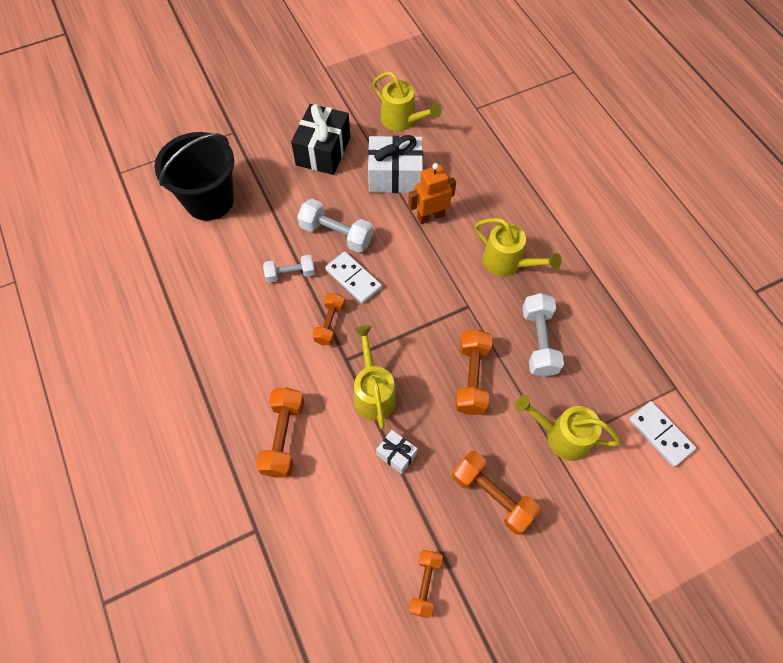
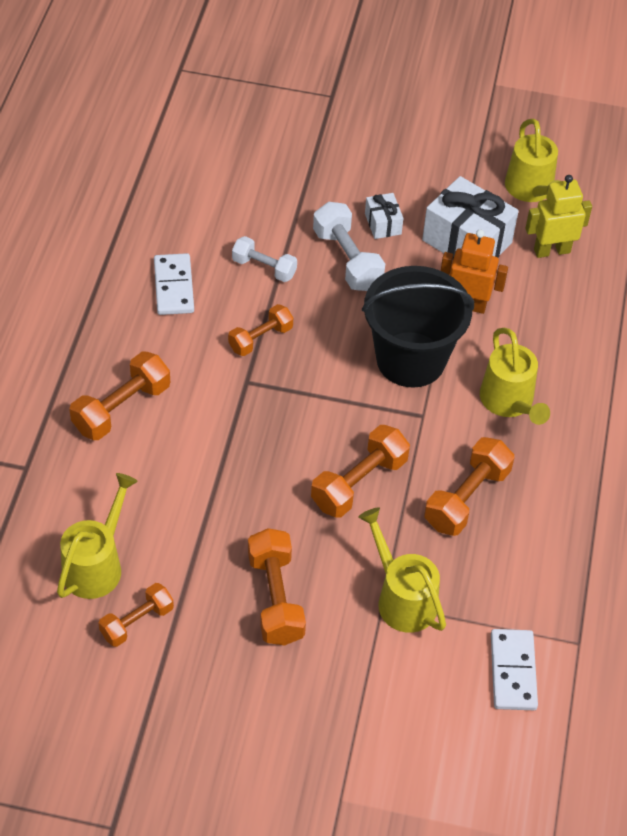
camera: 35 degrees right, 10 degrees down
(209, 200) = (246, 148): black bucket -> black bucket (410, 359)
(323, 151) = (411, 170): black gift -> none
(353, 279) = (324, 313): white domino -> white domino (173, 286)
(373, 392) = (245, 428): yellow watering can -> yellow watering can (97, 564)
(396, 454) = (215, 497): white gift -> white gift (383, 224)
(446, 151) = (551, 250): none -> yellow robot
(539, 341) = (467, 498): white dumbbell -> orange dumbbell

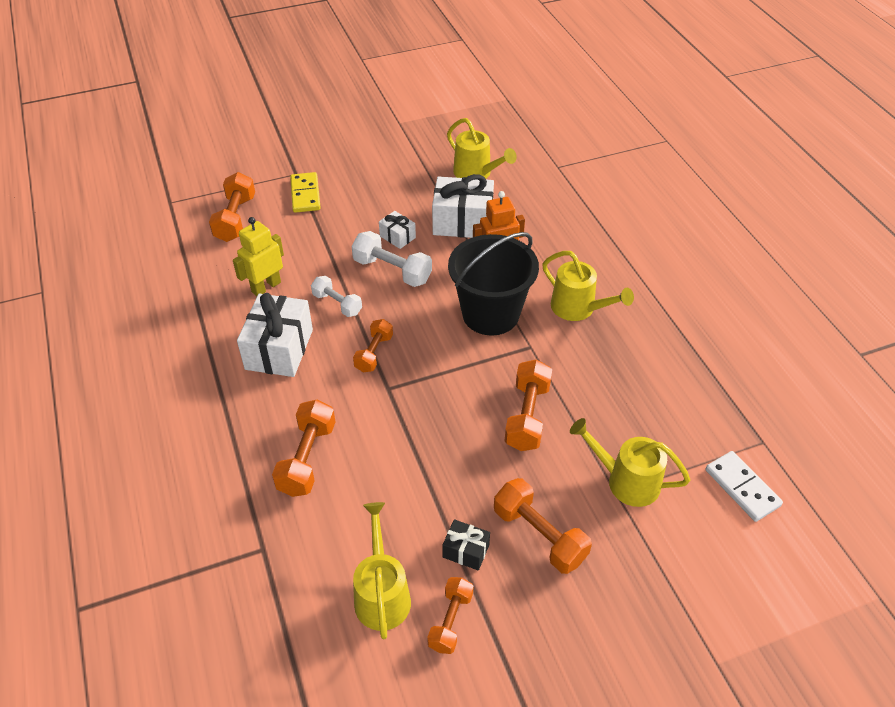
camera: 30 degrees left, 5 degrees down
(173, 286) = (279, 349): white domino -> white gift
(198, 572) = (466, 551): none -> black gift
(264, 268) = (337, 304): white dumbbell -> white dumbbell turned 45 degrees clockwise
(323, 126) = (305, 194): none -> yellow domino
(467, 498) = (607, 386): orange dumbbell -> orange dumbbell (235, 219)
(551, 250) = (521, 203): yellow robot -> yellow robot (266, 287)

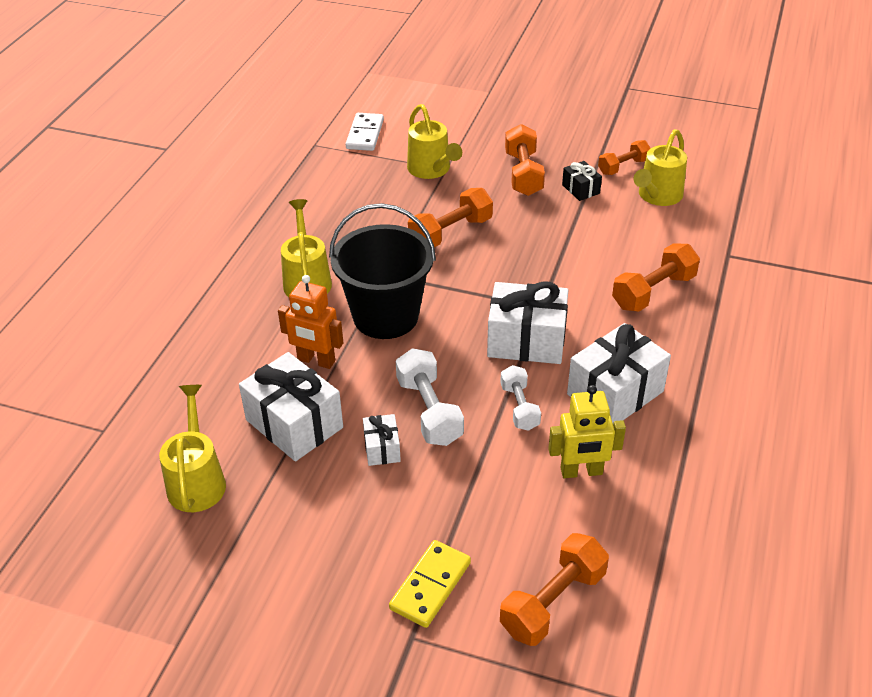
camera: 140 degrees left, 5 degrees down
(374, 353) = (526, 340): orange dumbbell -> white gift

